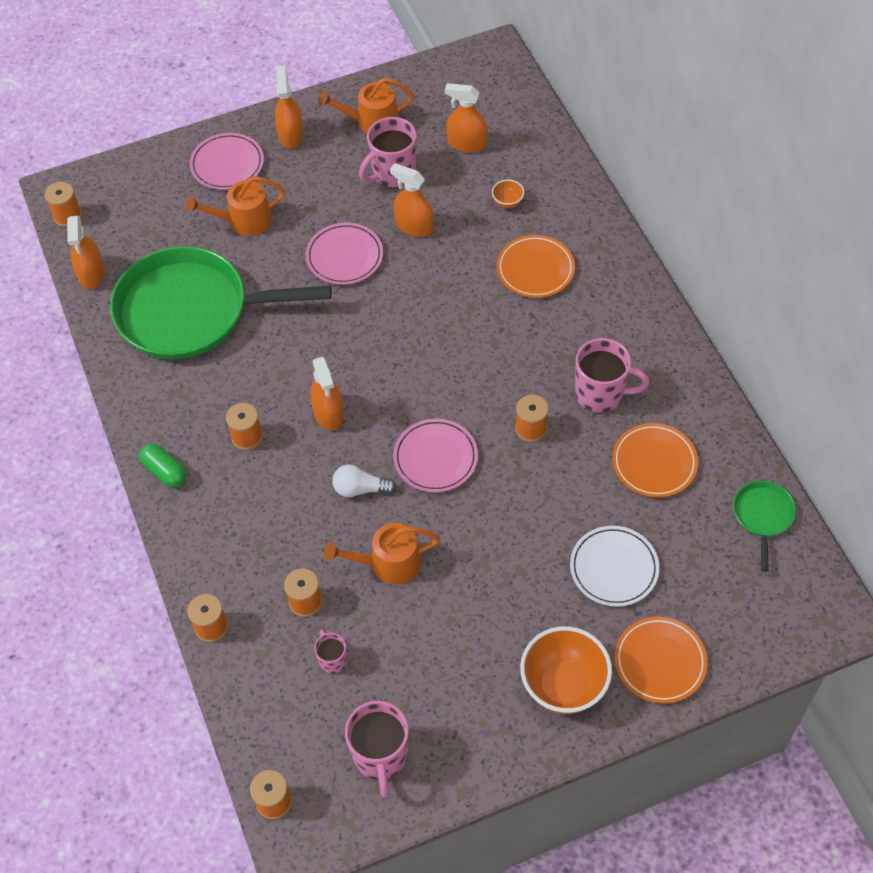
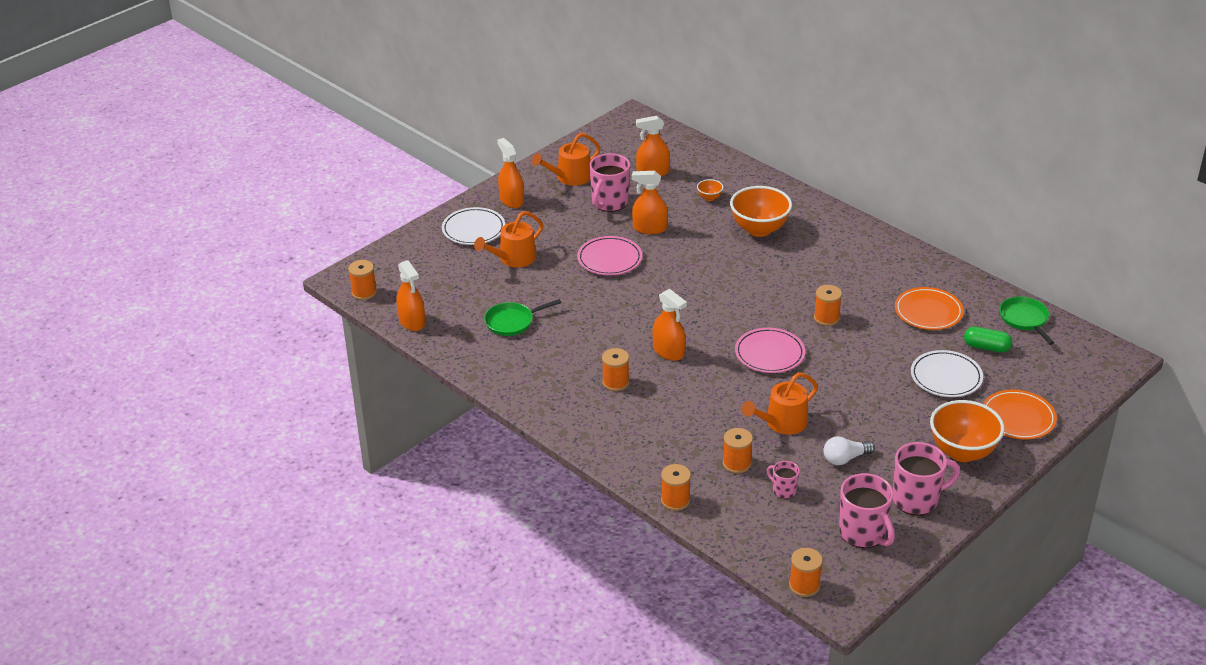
camera: 25 degrees left, 20 degrees down
(165, 471) = (566, 421): green capsule -> green capsule (986, 347)
(191, 311) = (512, 322): green pan -> green pan, size x0.42
(227, 164) = (473, 229): pink plate -> white plate
(360, 489) = (727, 387): white light bulb -> white light bulb (845, 459)
(535, 269) = (759, 229): orange plate -> orange bowl
(601, 394) = (861, 285): pink mug -> pink mug (917, 500)

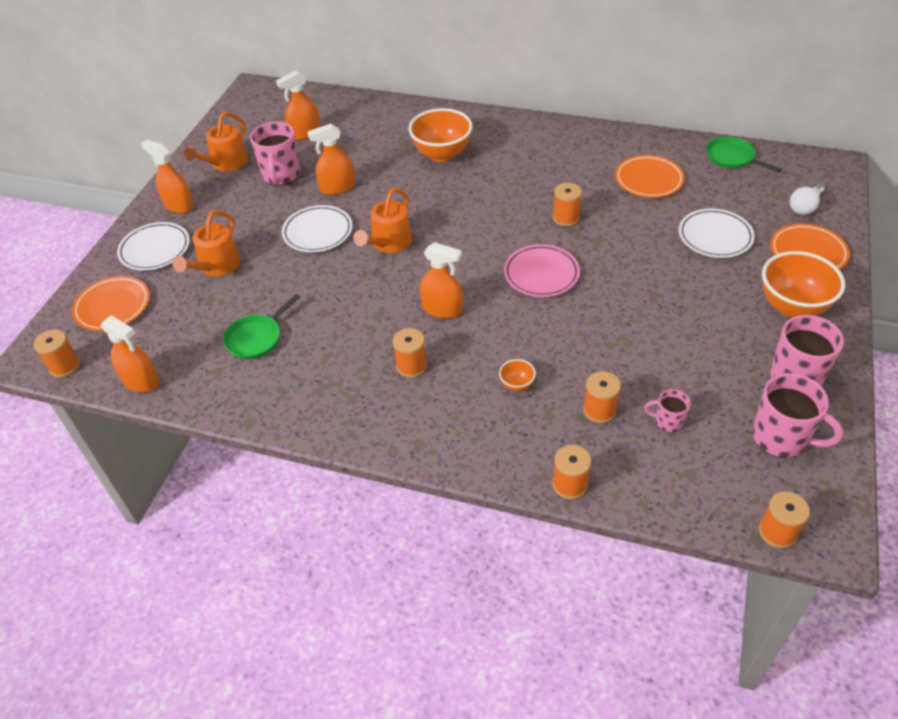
camera: 25 degrees left, 10 degrees up
(419, 262) = (113, 306): none -> orange plate
(609, 259) = (318, 232): pink plate -> white plate
(709, 198) = (375, 140): orange bowl -> orange bowl (517, 385)
(782, 423) = (608, 344): orange watering can -> orange watering can (389, 243)
(845, 459) = (696, 359): white light bulb -> white light bulb (804, 207)
(986, 347) = (724, 195): green capsule -> none

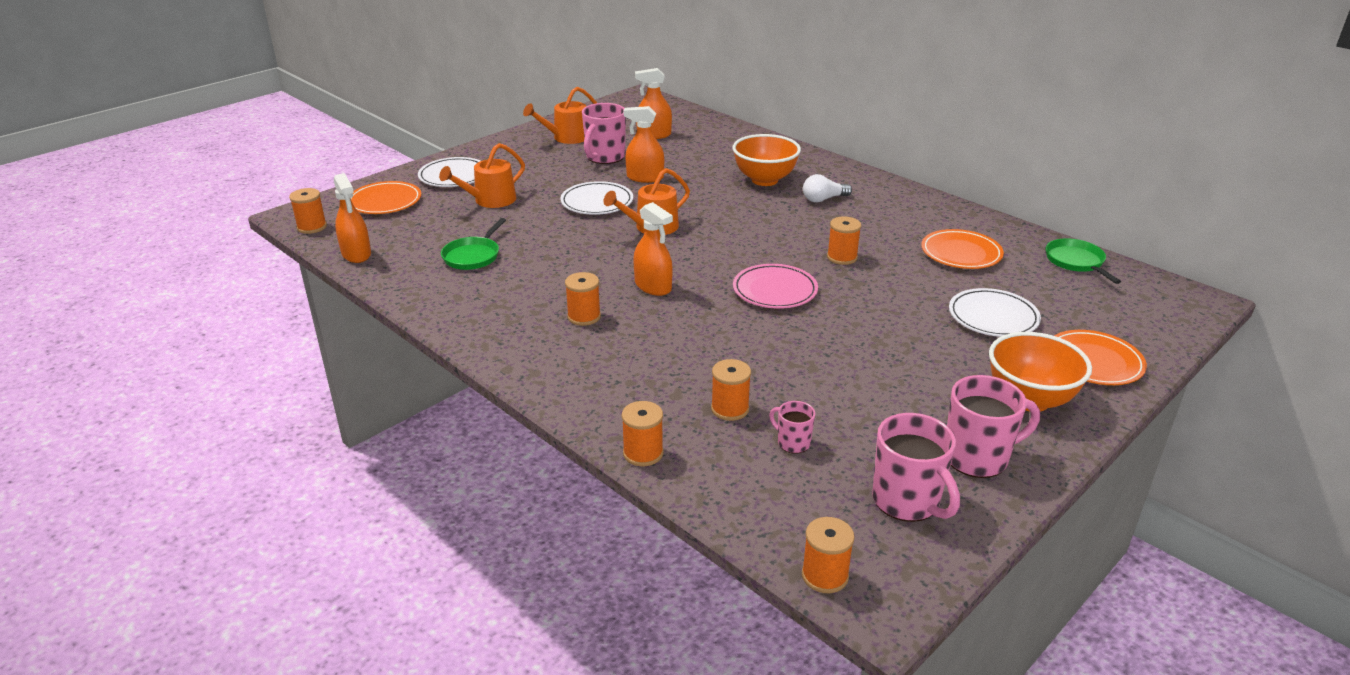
camera: 25 degrees right, 15 degrees down
(179, 205) = (501, 154): orange spray bottle -> none
(256, 338) = (473, 256): green pan -> green pan turned 45 degrees counterclockwise
(517, 385) = (667, 362): orange bowl -> none
(804, 207) = (1127, 324): white light bulb -> white light bulb (823, 199)

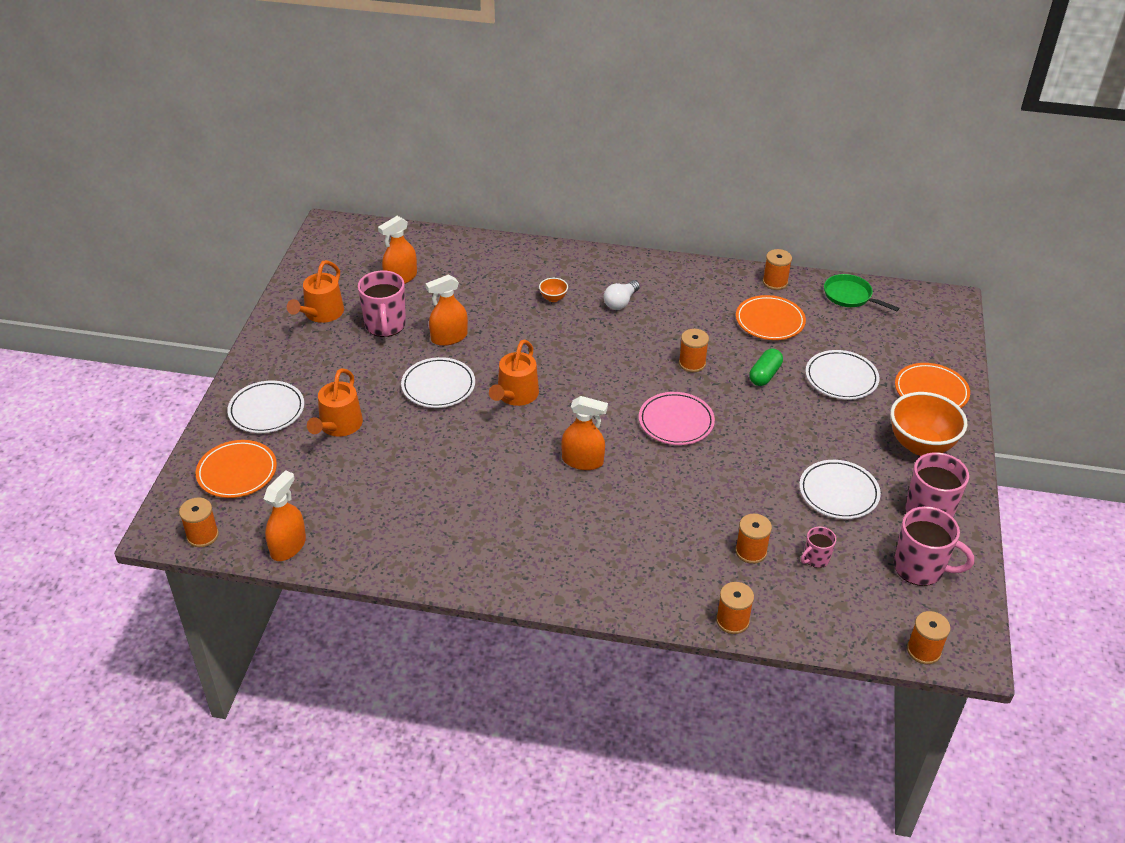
camera: 35 degrees left, 10 degrees up
(356, 254) = (288, 546): orange spray bottle -> orange spray bottle turned 90 degrees counterclockwise
(473, 256) = (398, 498): green pan -> none
(584, 317) = (562, 518): orange spool -> orange spool (775, 282)
(764, 180) = (553, 298): orange bowl -> orange bowl, size x0.44
(792, 443) = (815, 559): pink mug -> pink mug turned 45 degrees counterclockwise
(883, 401) = (838, 492): none -> white plate
(908, 288) = (765, 375): none -> green capsule

